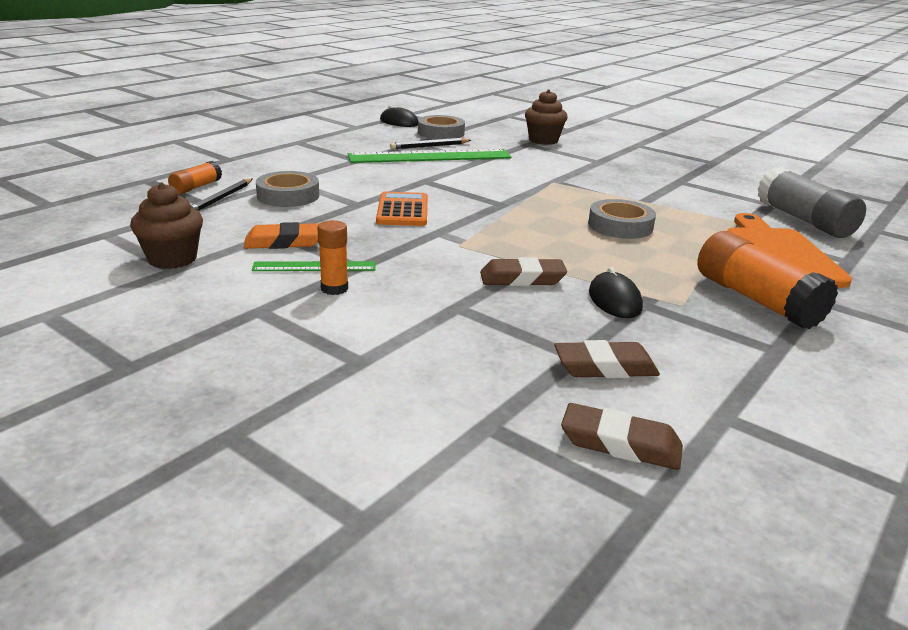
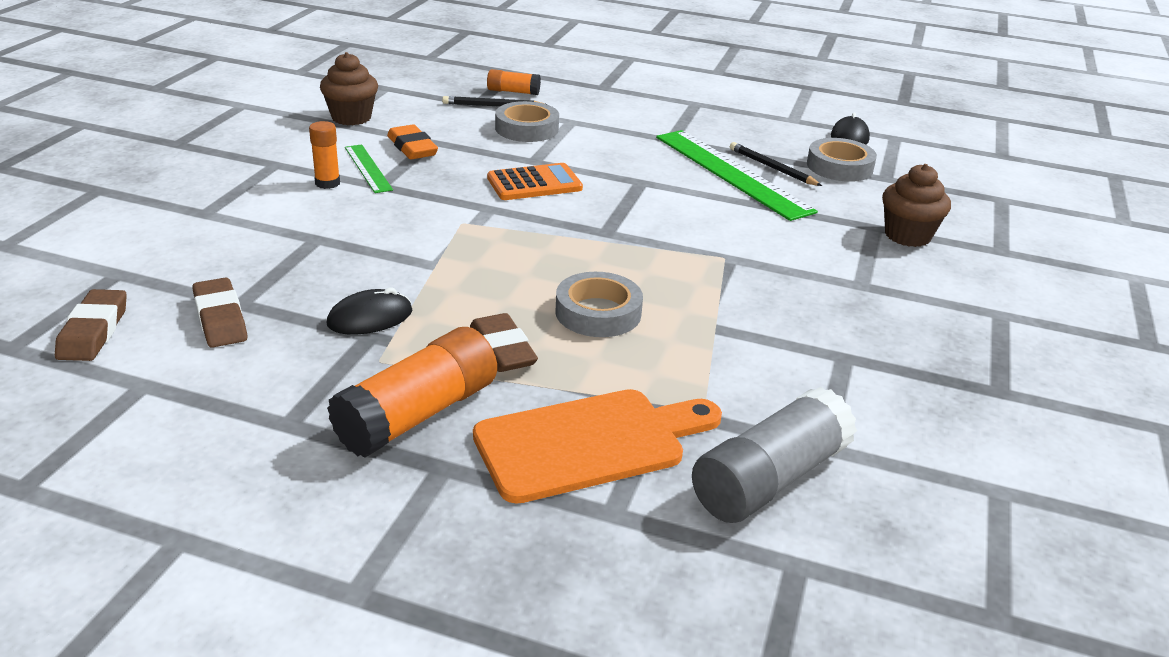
camera: 70 degrees right, 5 degrees up
(522, 279) = (396, 263): brown eraser -> brown eraser (502, 349)

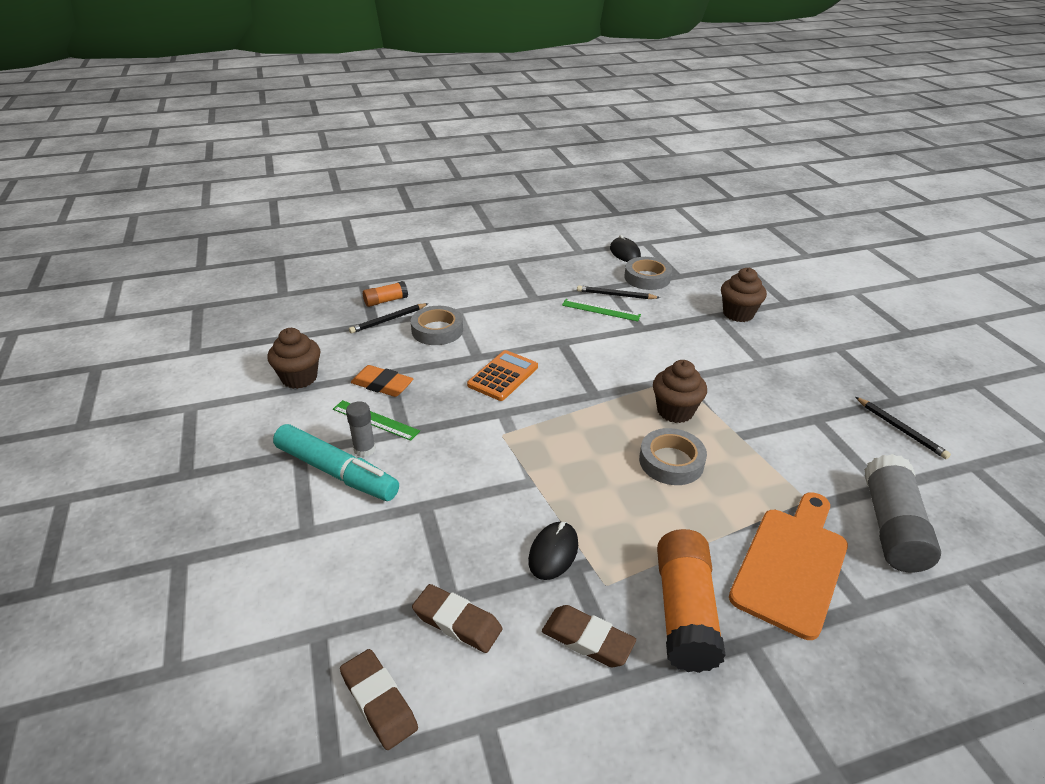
camera: 35 degrees left, 5 degrees up
(282, 188) = (336, 472): none -> turquoise marker
(327, 183) = (364, 449): orange glue stick -> grey glue stick
(502, 349) = (660, 525): brown eraser -> brown eraser (587, 640)
(673, 279) = (675, 411): none -> brown cupcake
(732, 173) = (601, 310): green ruler -> green ruler, size x0.51
(949, 415) = (900, 429): none -> black pencil

